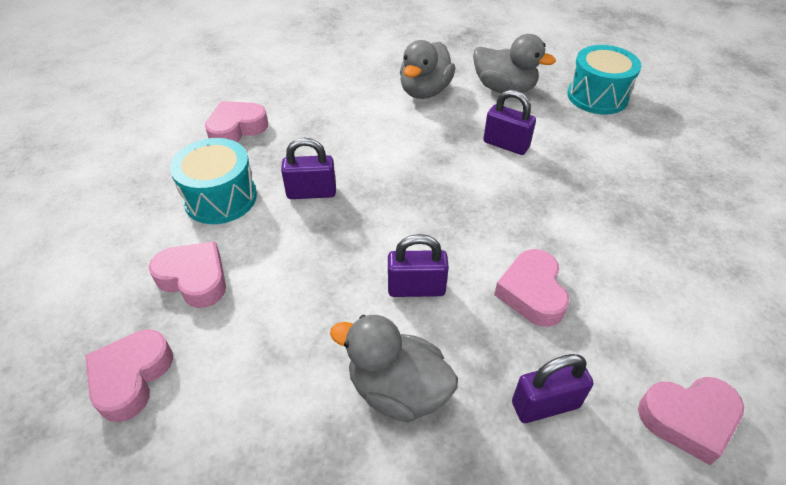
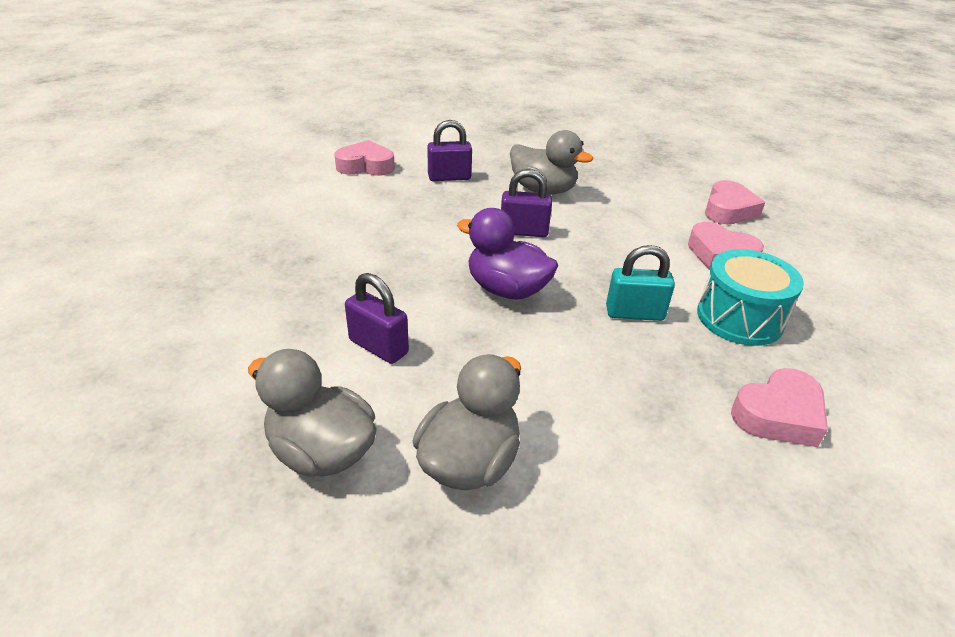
camera: 175 degrees left, 10 degrees down
(311, 192) = (634, 313): purple padlock -> turquoise padlock
(423, 204) = (506, 290): none -> purple duck
(532, 293) = (428, 221): pink heart -> none
(597, 96) = (173, 415): turquoise drum -> none

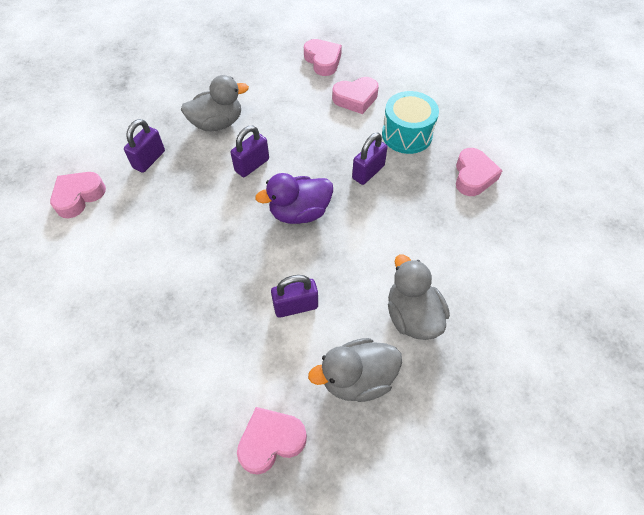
camera: 50 degrees left, 20 degrees up
(178, 414) = (271, 441): none -> pink heart
(634, 313) = (368, 172): turquoise padlock -> purple padlock

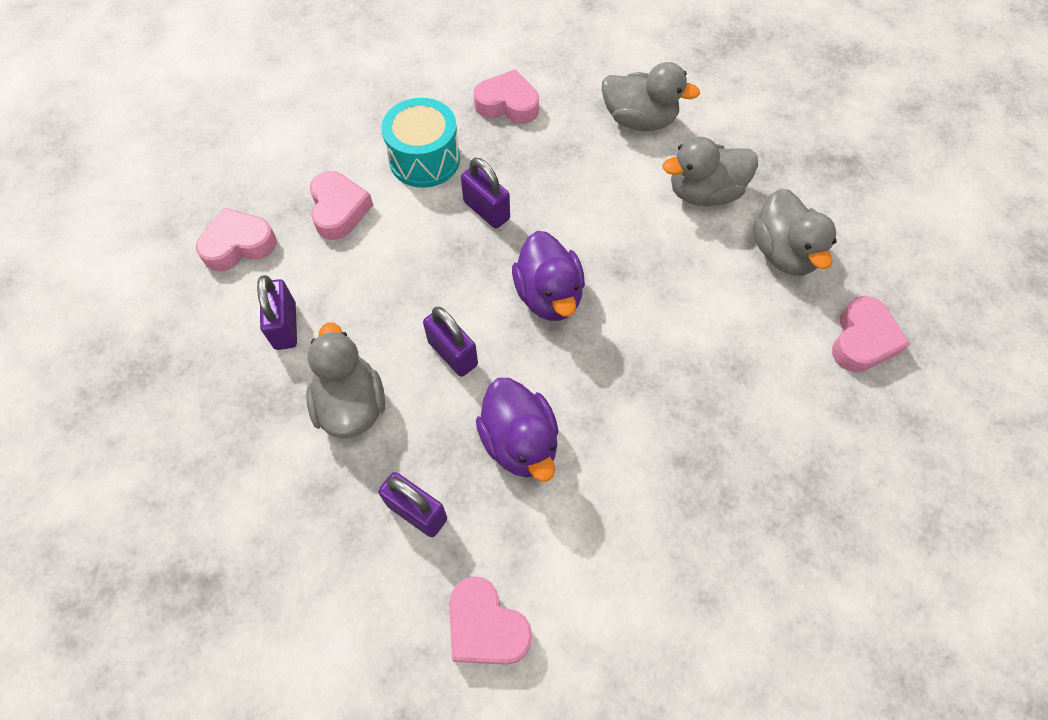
camera: 85 degrees left, 5 degrees up
(189, 204) = (520, 442): none -> purple duck
(271, 441) = (862, 340): pink heart -> pink heart turned 135 degrees counterclockwise
(295, 306) = (694, 308): purple padlock -> purple padlock (285, 326)
(482, 266) = (639, 120): none -> grey duck

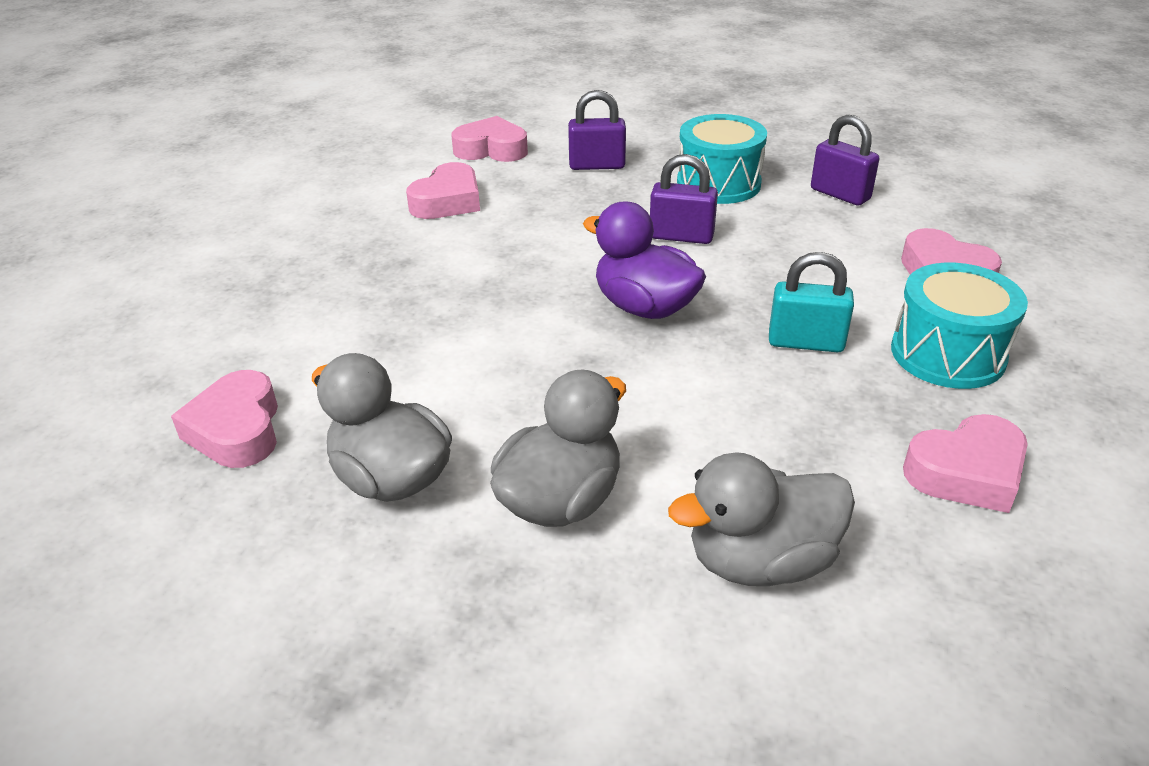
camera: 145 degrees right, 25 degrees down
(239, 245) = (972, 215): pink heart -> pink heart (448, 201)
(351, 404) = (718, 184): grey duck -> turquoise drum
(486, 210) = (805, 342): purple padlock -> turquoise padlock
(520, 442) = (559, 218): purple duck -> none

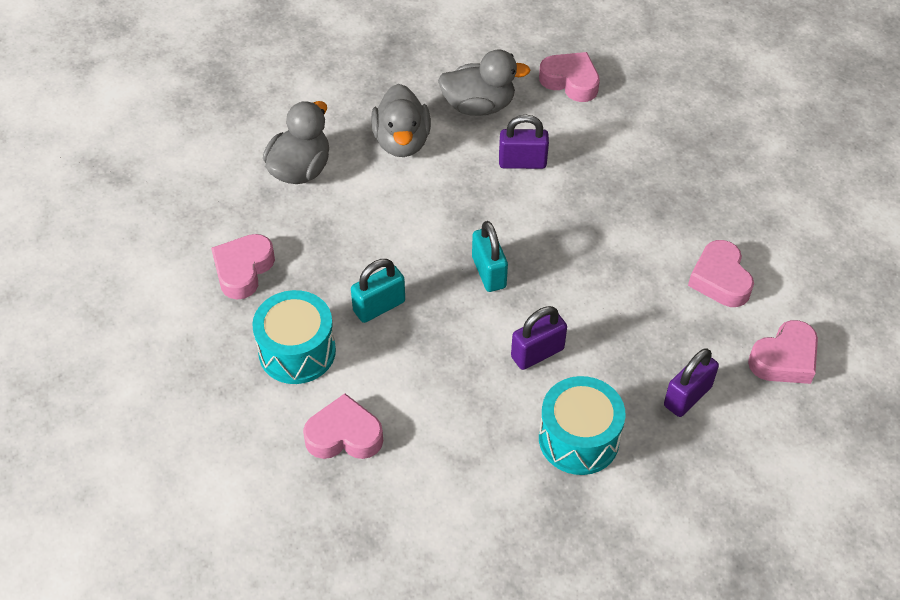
camera: 135 degrees right, 15 degrees up
(644, 307) = (489, 272): purple duck -> turquoise padlock
(840, 194) = (482, 492): purple padlock -> purple padlock (522, 162)

